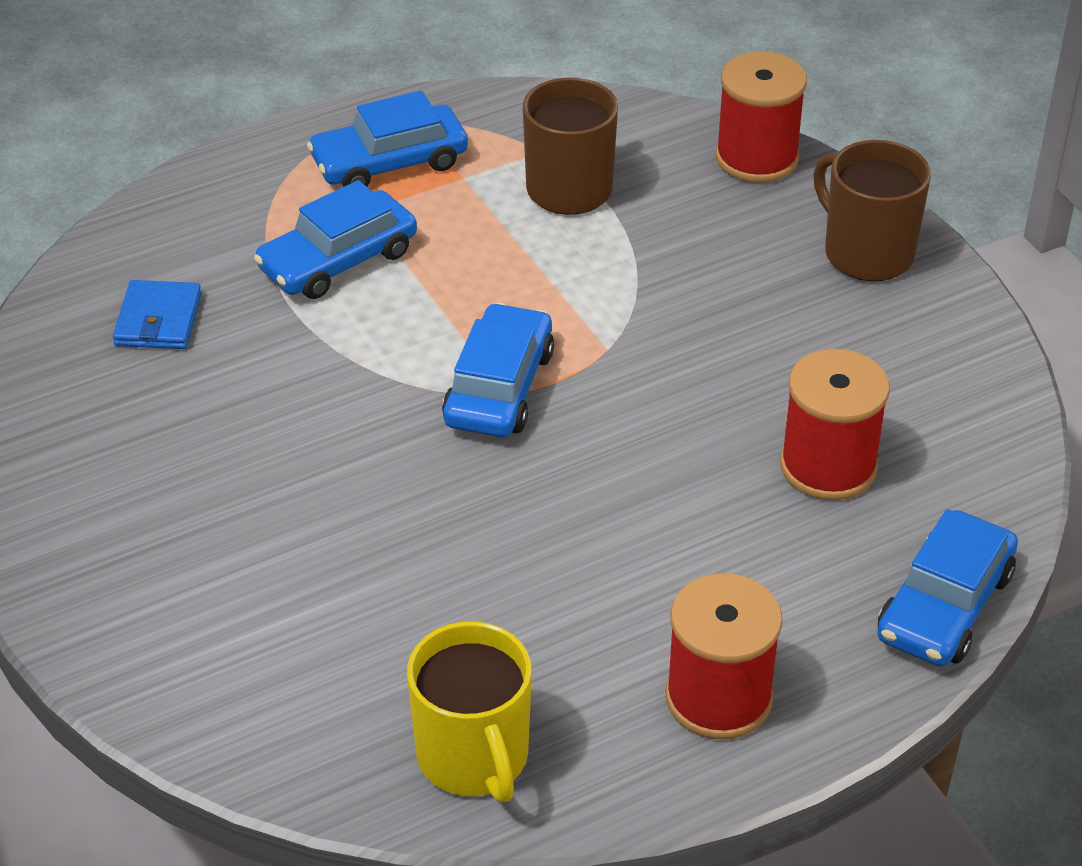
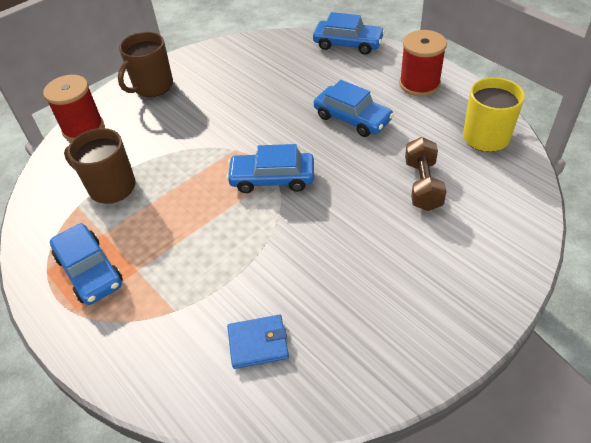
camera: 100 degrees left, 5 degrees up
(338, 260) = (186, 269): blue car -> blue car (352, 118)
(379, 598) = (422, 185): none -> brown dumbbell
(828, 466) = (288, 77): red spool -> none

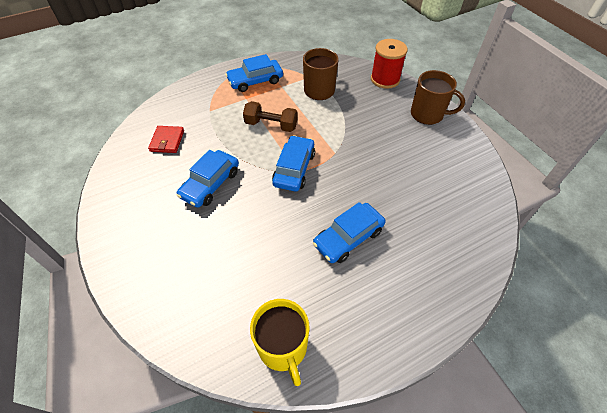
camera: 100 degrees right, 5 degrees up
(152, 86) = (428, 114): brown mug -> brown mug turned 150 degrees clockwise
(258, 343) = (167, 141): blue wallet -> red wallet
(348, 44) = (478, 268): blue car -> blue car (210, 184)
(419, 84) = (388, 315): red spool -> none
(422, 185) = (245, 264): brown dumbbell -> brown dumbbell (271, 125)

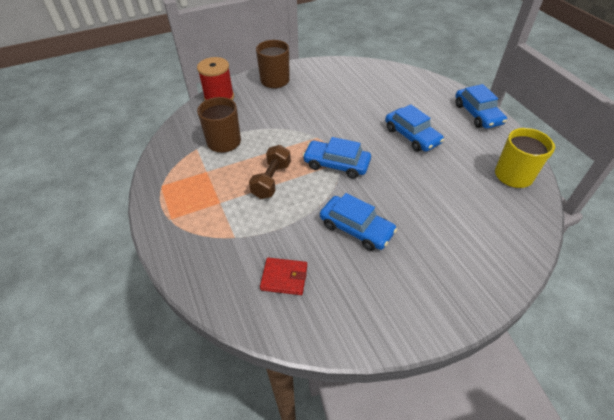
camera: 85 degrees left, 5 degrees down
(255, 81) = (188, 194): blue car -> blue car (477, 114)

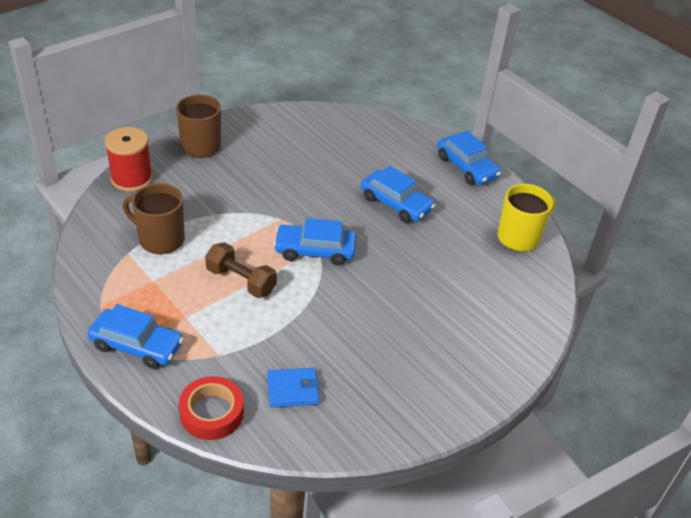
camera: 20 degrees left, 5 degrees down
(211, 286) = (212, 413): none -> red tape
(271, 180) = (241, 281): brown dumbbell -> brown dumbbell turned 60 degrees counterclockwise
(284, 277) = (293, 389): red wallet -> blue wallet
(356, 228) = (358, 323): blue car -> blue car (136, 345)

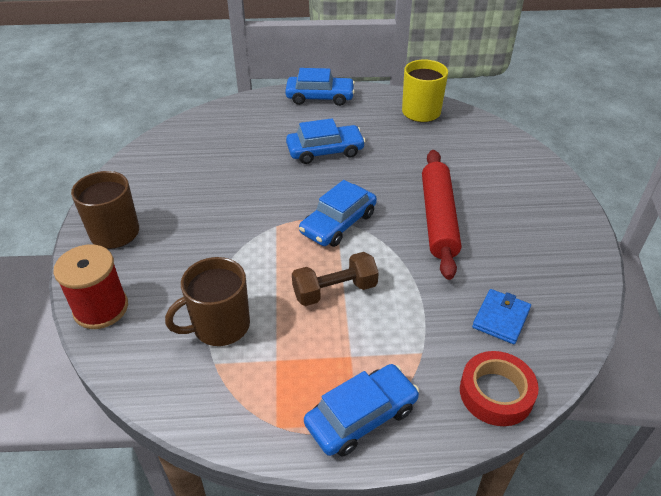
camera: 50 degrees left, 0 degrees up
(378, 307) = (438, 218): none -> red rolling pin

